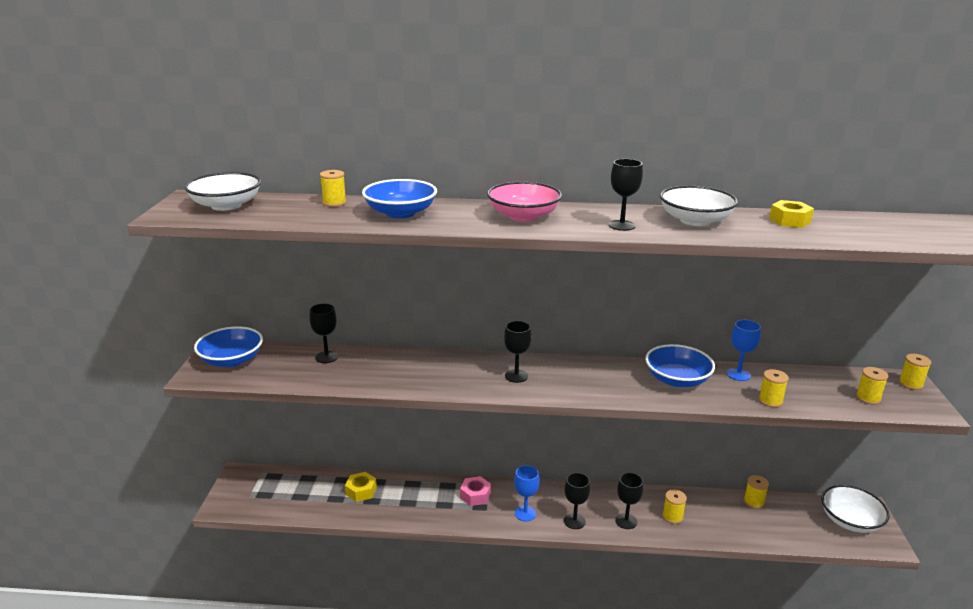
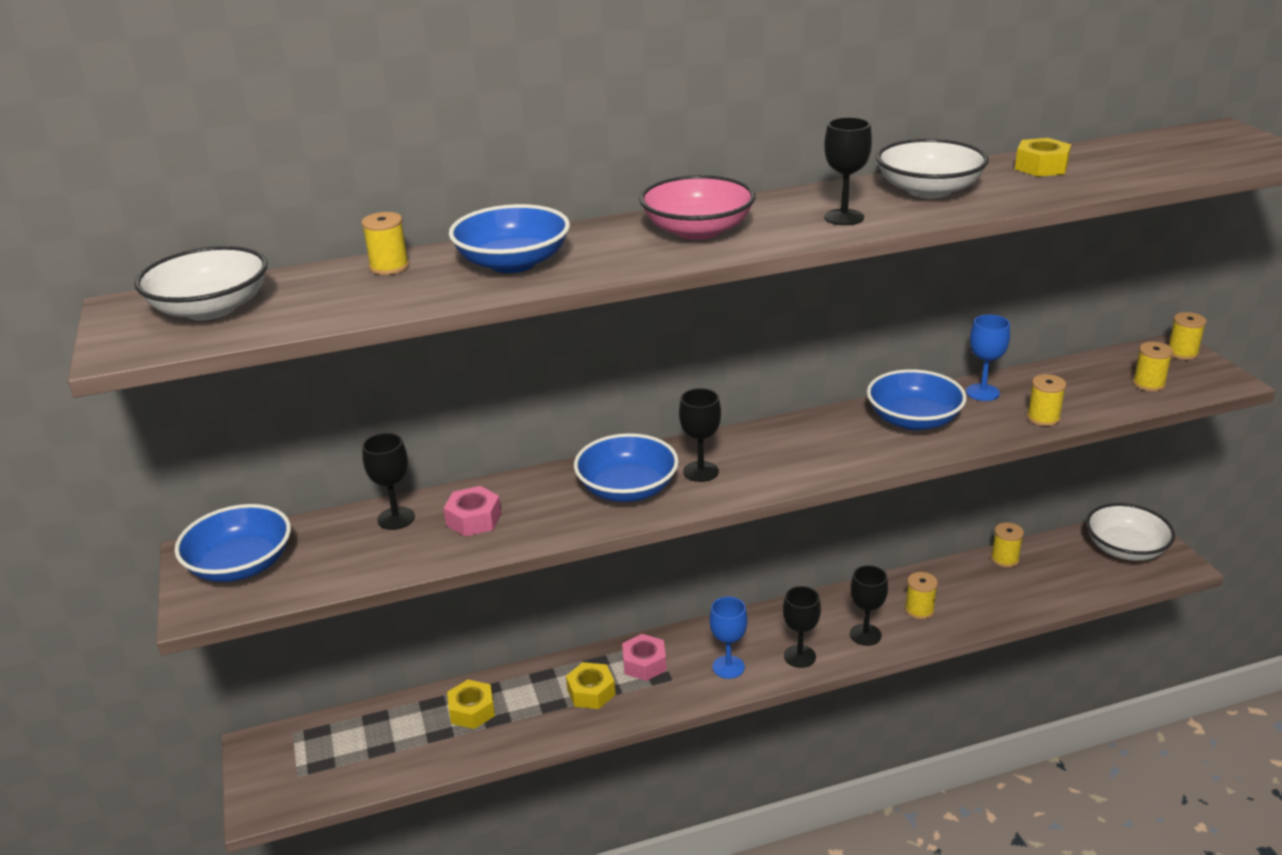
camera: 20 degrees left, 5 degrees up
(367, 368) = (474, 519): none -> pink nut
(434, 502) = (591, 692): none -> yellow nut
(465, 375) = (627, 489): none -> blue bowl

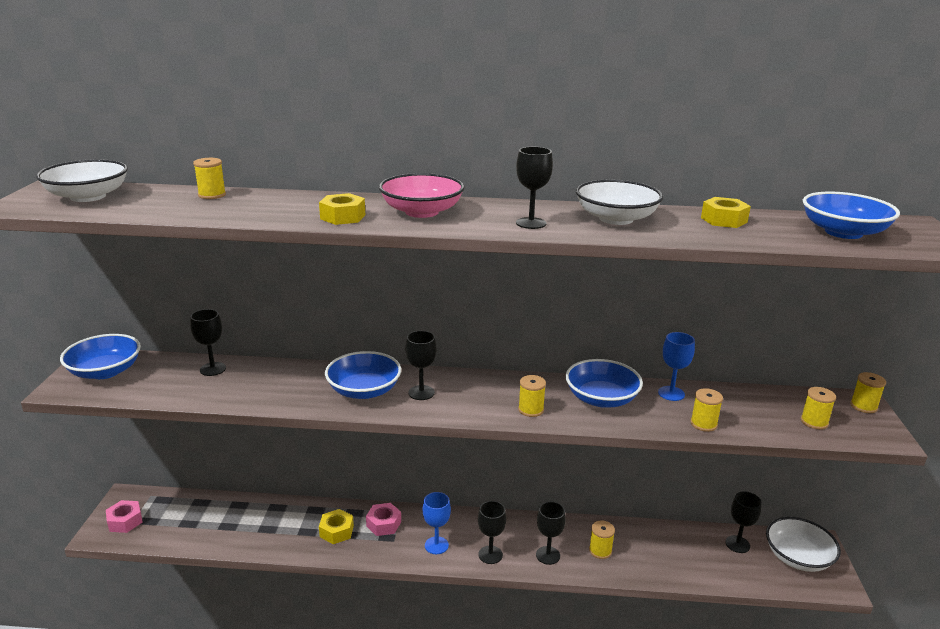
camera: 20 degrees right, 5 degrees down
(472, 711) = (257, 518): yellow nut -> yellow nut (343, 217)
(474, 519) = (255, 382): pink nut -> pink nut (125, 521)
(513, 263) = (283, 207): blue bowl -> blue bowl (843, 232)
(1005, 559) = (692, 534): yellow spool -> yellow spool (531, 410)
(1057, 554) = (737, 544): none -> black goblet

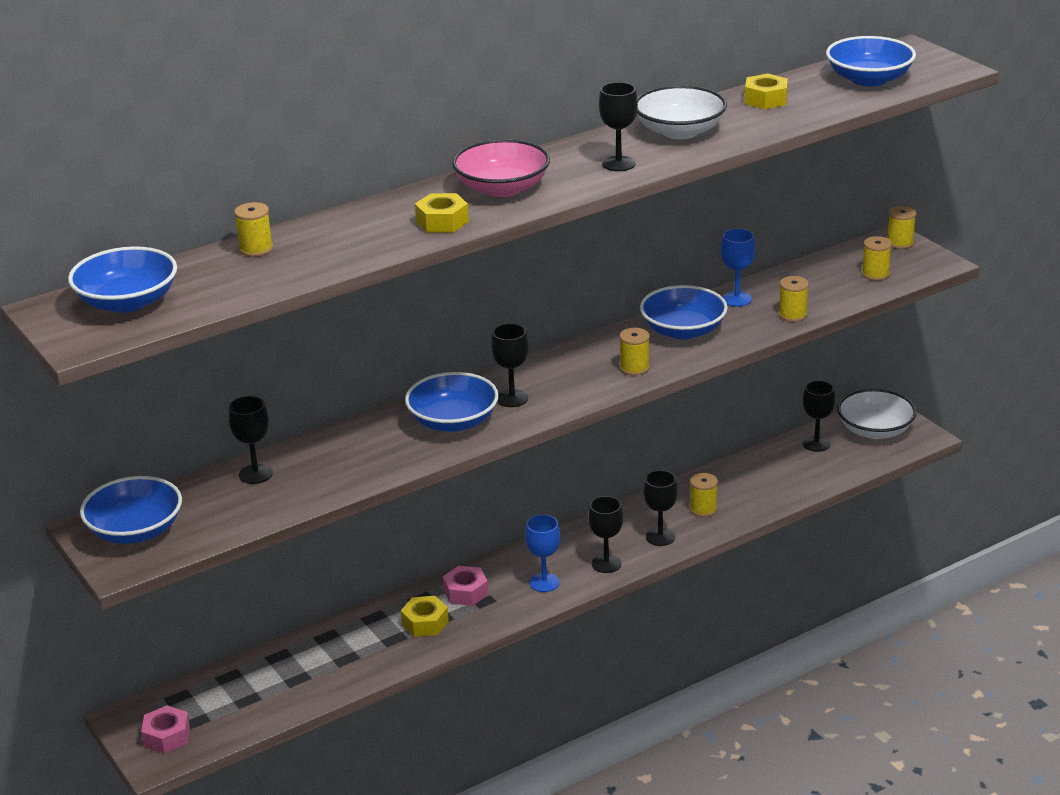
camera: 35 degrees left, 5 degrees up
(88, 196) = (127, 302): white bowl -> blue bowl

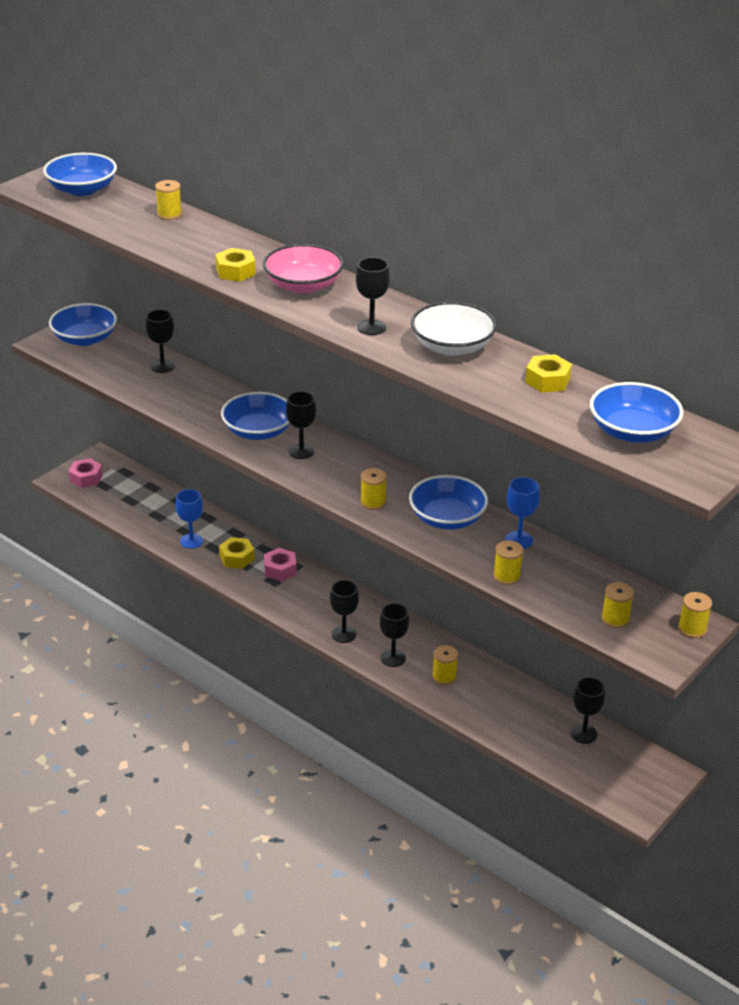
camera: 70 degrees right, 5 degrees up
(544, 582) = (306, 606): blue goblet -> blue goblet (191, 541)
(875, 430) = (629, 772): white bowl -> none

